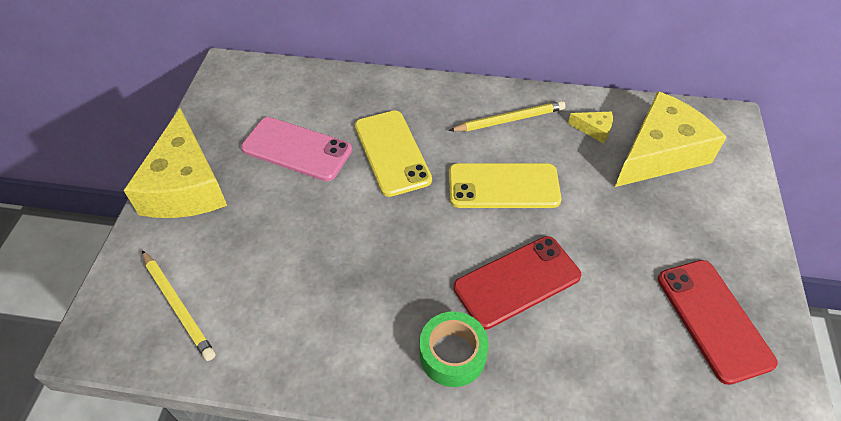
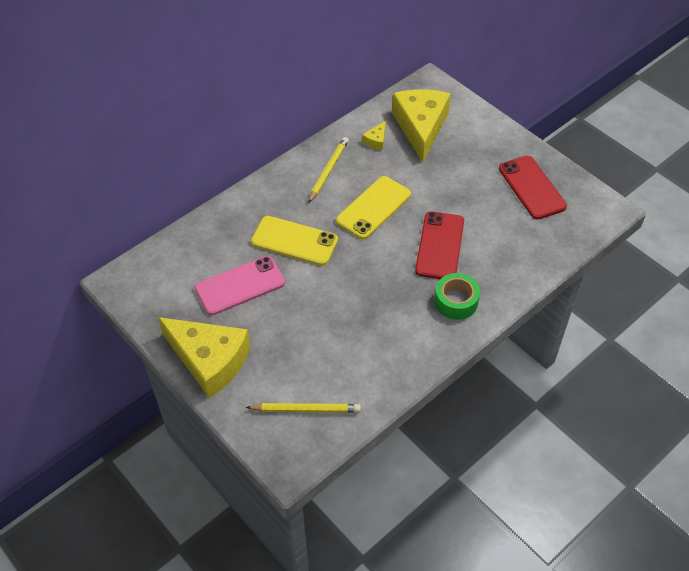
camera: 50 degrees left, 0 degrees up
(594, 129) = (376, 140): yellow cheese -> yellow cheese turned 150 degrees clockwise
(713, 319) = (532, 187): red phone -> red phone turned 45 degrees clockwise

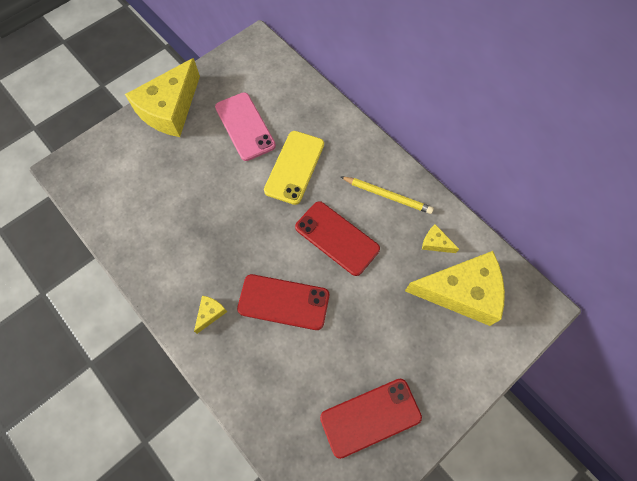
camera: 90 degrees right, 15 degrees up
(306, 409) = (111, 180): yellow pencil -> none
(373, 208) = (337, 238): yellow phone -> red phone
(456, 301) = (210, 313): green tape -> yellow cheese

